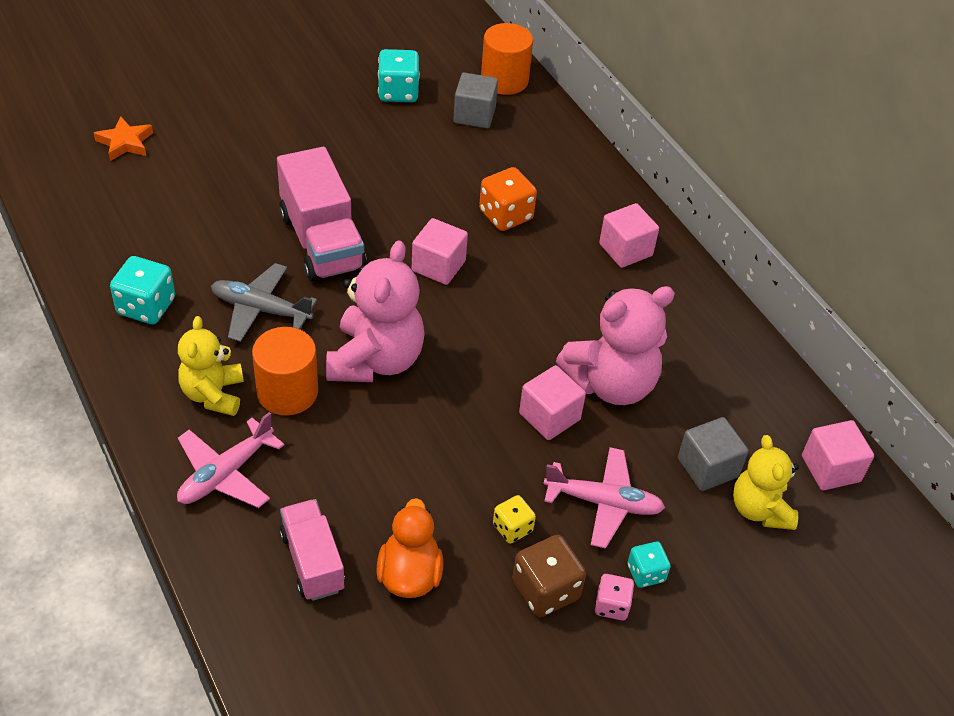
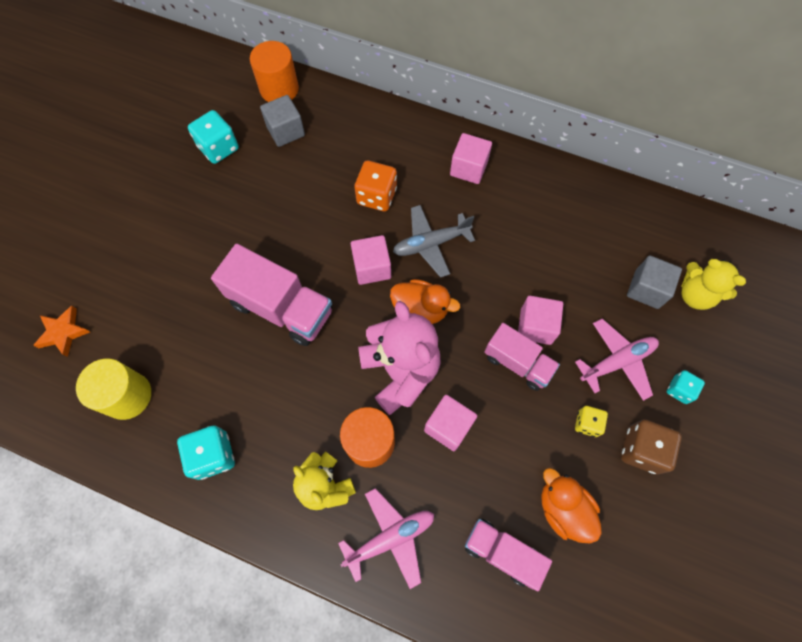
camera: 35 degrees left, 20 degrees up
(126, 218) = (127, 396): none -> yellow cylinder
(225, 474) = (390, 538): pink plane -> pink plane turned 120 degrees counterclockwise
(260, 309) = (292, 393): grey plane -> grey plane (431, 244)
(448, 327) = (420, 310): none -> orange duck
(497, 432) = (517, 363): none -> pink truck
(611, 384) = (547, 273): pink teddy bear -> none
(612, 605) = (682, 428): pink dice -> none
(830, 469) = (704, 237): pink cube -> pink cube (448, 426)

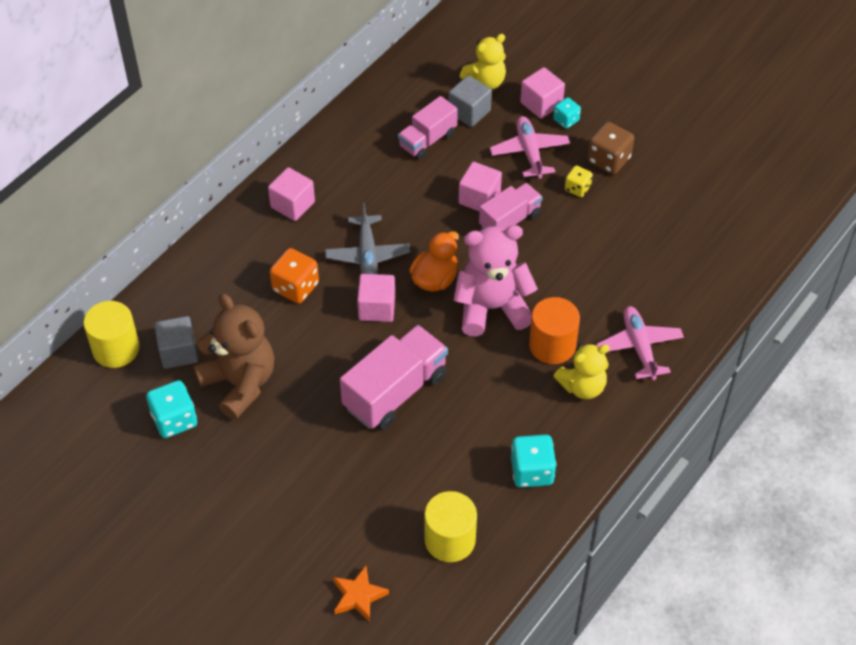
camera: 75 degrees left, 15 degrees down
(264, 183) = (240, 383): none -> brown teddy bear
(279, 89) = (116, 349): orange cylinder -> yellow cylinder
(448, 426) = (553, 284): pink cube -> pink cube (541, 104)
(502, 552) = (668, 273): pink truck -> pink truck (427, 140)
(563, 509) = (643, 224): orange duck -> none

